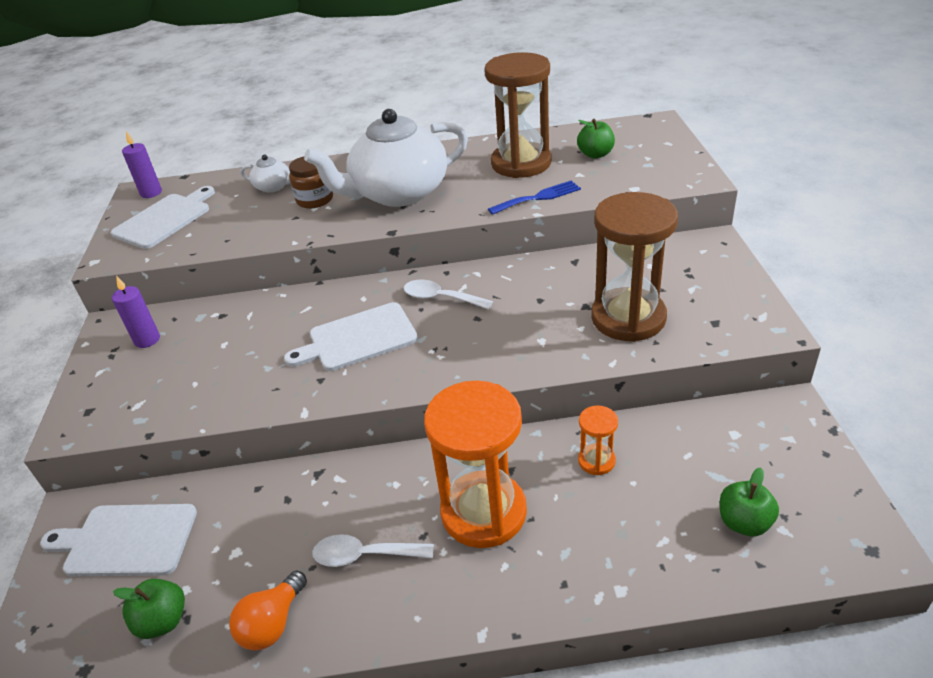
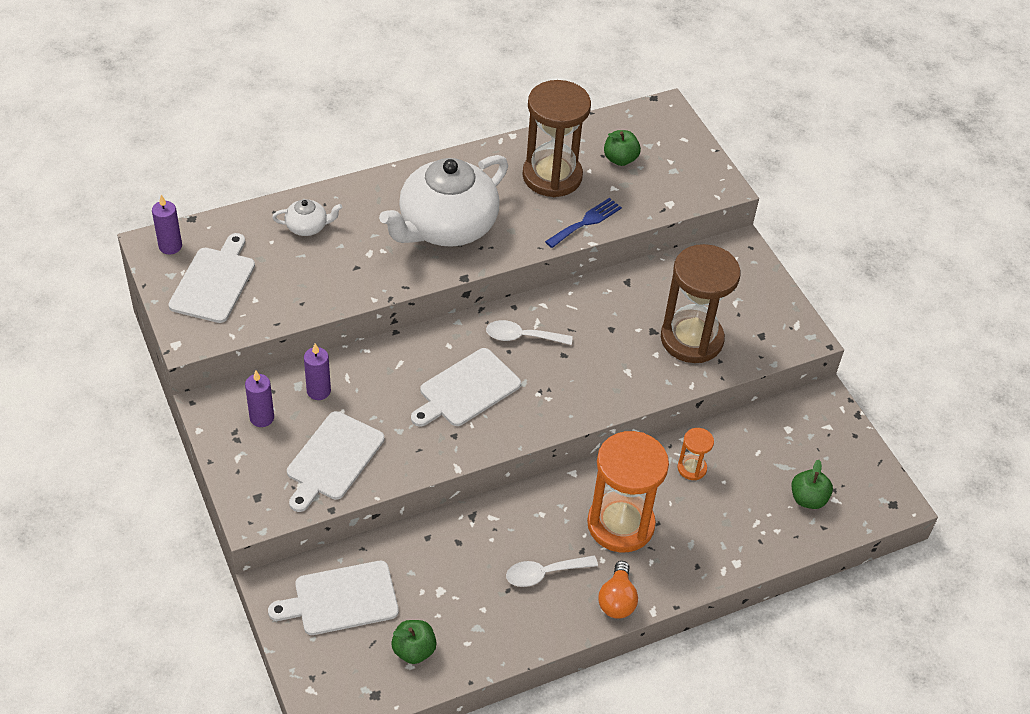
camera: 25 degrees left, 10 degrees up
(185, 385) = (333, 459): none -> white cutting board
(215, 323) = (318, 391): none -> purple candle
(272, 623) = (499, 634): orange light bulb -> orange light bulb (617, 600)
(315, 200) = (363, 242): brown jar -> none

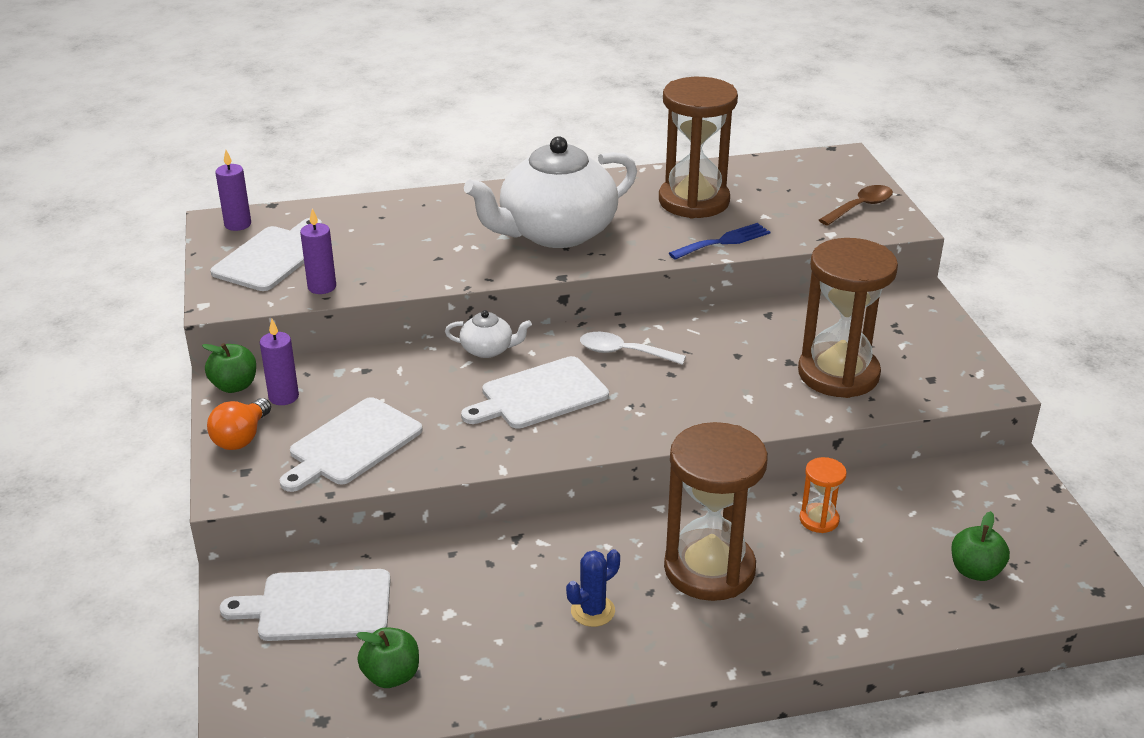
camera: 15 degrees right, 15 degrees down
(307, 227) = (396, 221): white teapot -> white teapot (488, 349)
(318, 391) = (361, 379): purple candle -> purple candle (322, 287)
(544, 573) = (593, 611): white spoon -> blue cactus
(617, 600) = (684, 653): orange light bulb -> orange light bulb (241, 438)
(620, 159) = (779, 193): green apple -> green apple (234, 386)
(620, 524) = (709, 569): orange hourglass -> brown hourglass
(688, 169) = (860, 207): none -> brown spoon

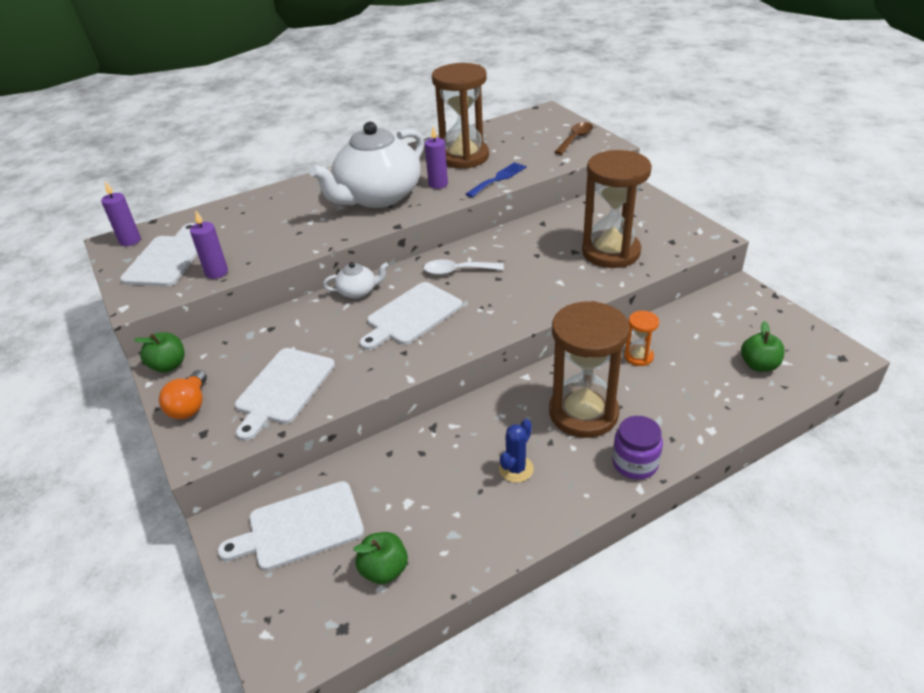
camera: 15 degrees left, 5 degrees up
(283, 397) = (213, 364): purple candle -> purple candle (438, 184)
(741, 643) = (635, 463): none -> purple jar

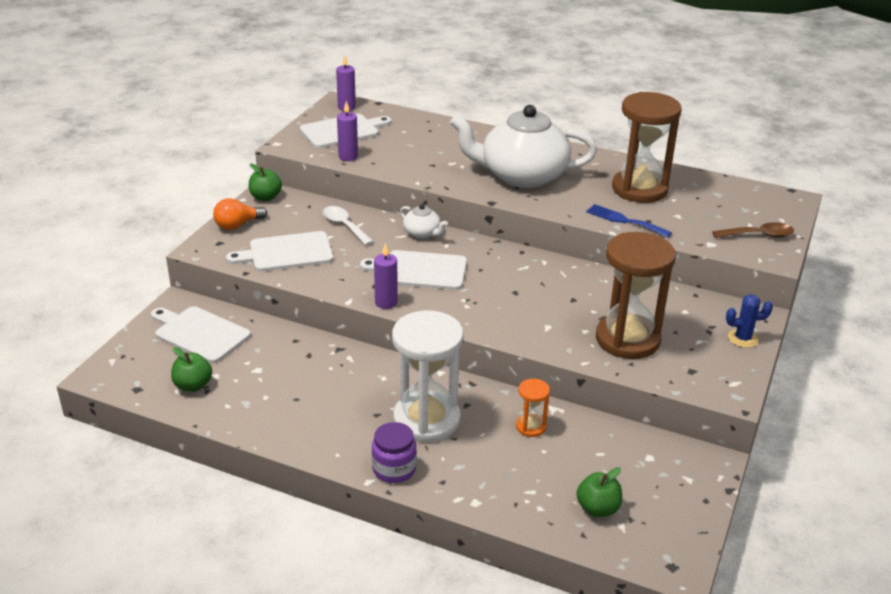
camera: 50 degrees right, 5 degrees down
(438, 184) = (577, 195): purple candle -> purple candle (386, 302)
(457, 271) = (501, 268): white spoon -> white spoon (345, 226)
(498, 179) = (625, 221): blue fork -> blue fork turned 150 degrees counterclockwise
(516, 469) = (332, 408): blue cactus -> blue cactus (742, 338)
(583, 413) = (426, 420): brown hourglass -> white hourglass

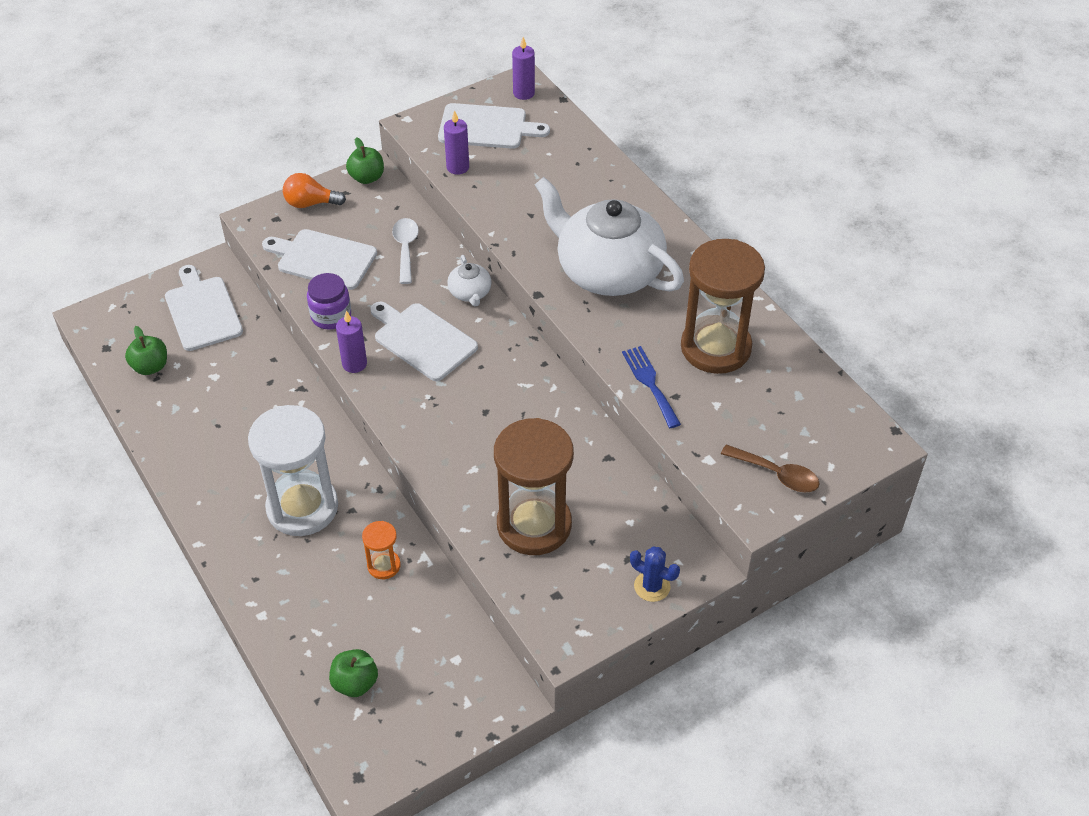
camera: 35 degrees right, 15 degrees up
(394, 469) = (229, 543): purple jar -> purple jar (331, 316)

